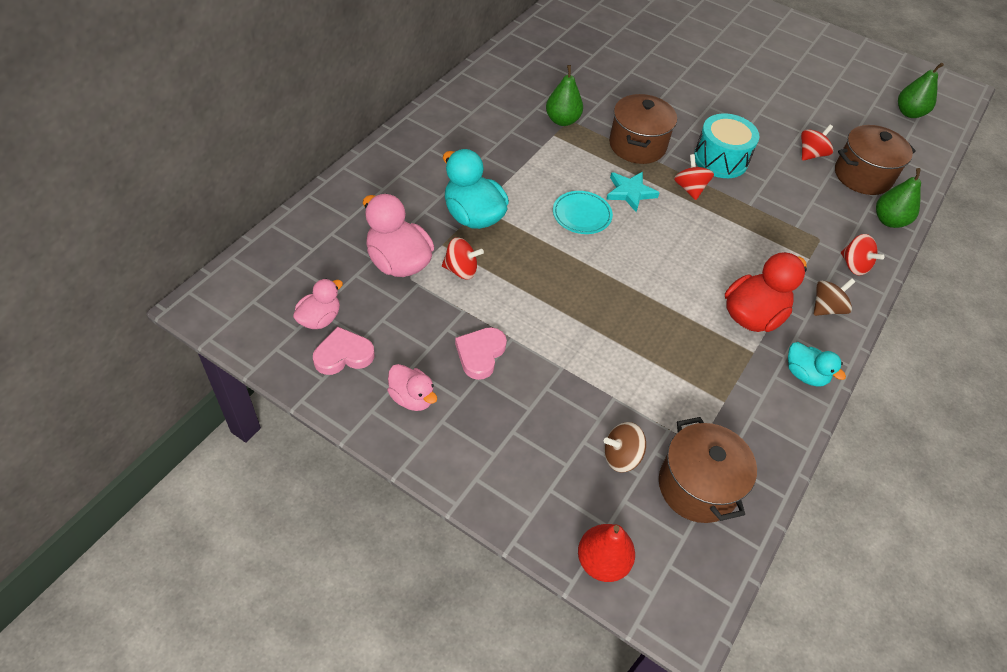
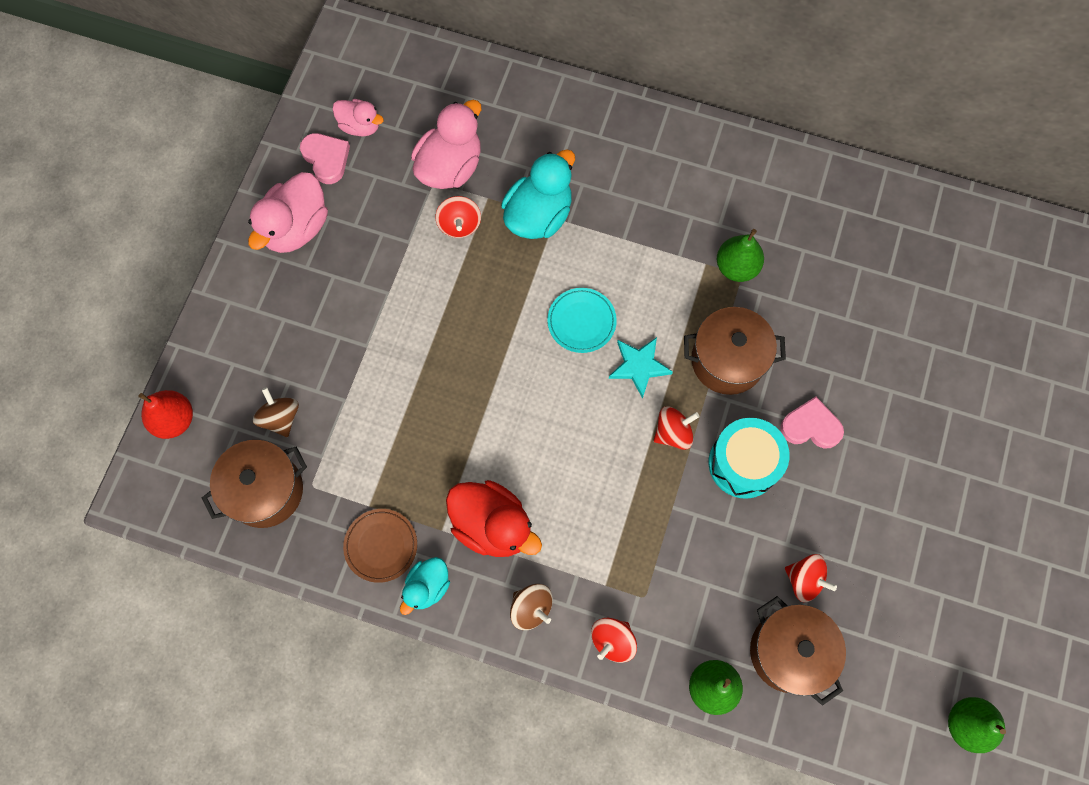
camera: 80 degrees right, 20 degrees up
(412, 398) = (296, 228): pink duck -> pink duck, size x1.68
(480, 354) = (360, 270): pink heart -> pink heart (811, 426)
(764, 401) = (381, 546): none -> brown plate

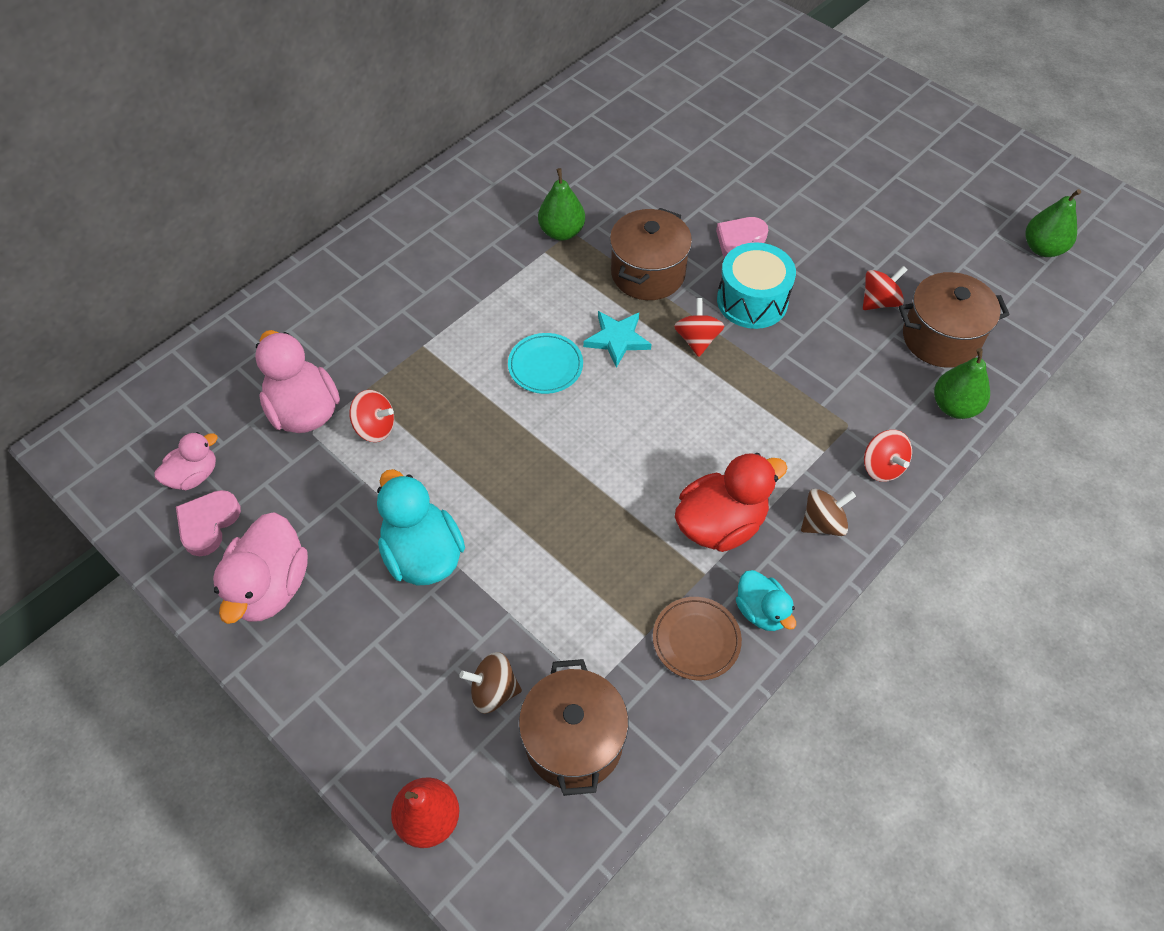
camera: 65 degrees left, 15 degrees down
(296, 228) = (270, 587): pink duck -> pink duck turned 45 degrees clockwise
(326, 159) = (208, 524): pink heart -> pink heart turned 60 degrees counterclockwise
(538, 215) = (411, 357): turquoise duck -> turquoise duck (423, 554)

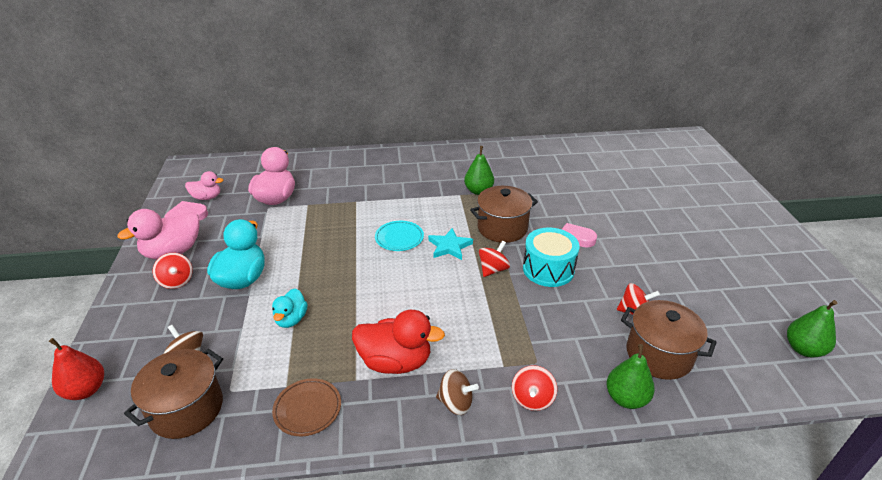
camera: 40 degrees right, 20 degrees down
(375, 428) = (294, 220): red spinning top -> red spinning top (177, 281)
(761, 611) = (361, 422): turquoise duck -> turquoise duck (291, 319)

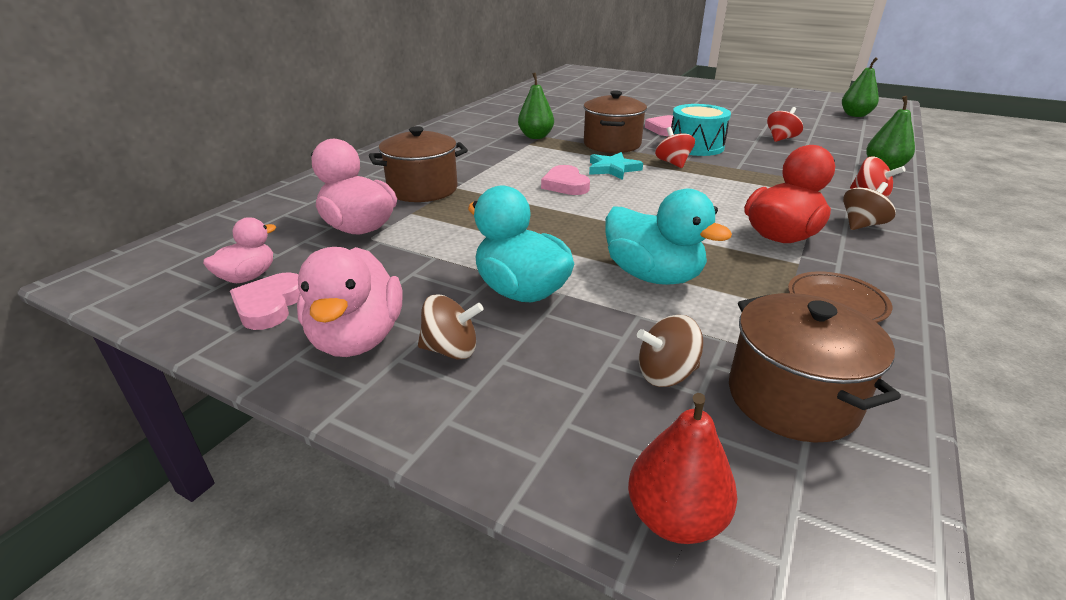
camera: 55 degrees left, 5 degrees down
(177, 281) = (451, 350): red spinning top -> brown spinning top
(291, 319) = (653, 276): turquoise duck -> turquoise duck, size x1.68
(399, 238) = (565, 185): turquoise plate -> pink heart
(659, 355) = (838, 146): brown pot -> brown pot (423, 189)

